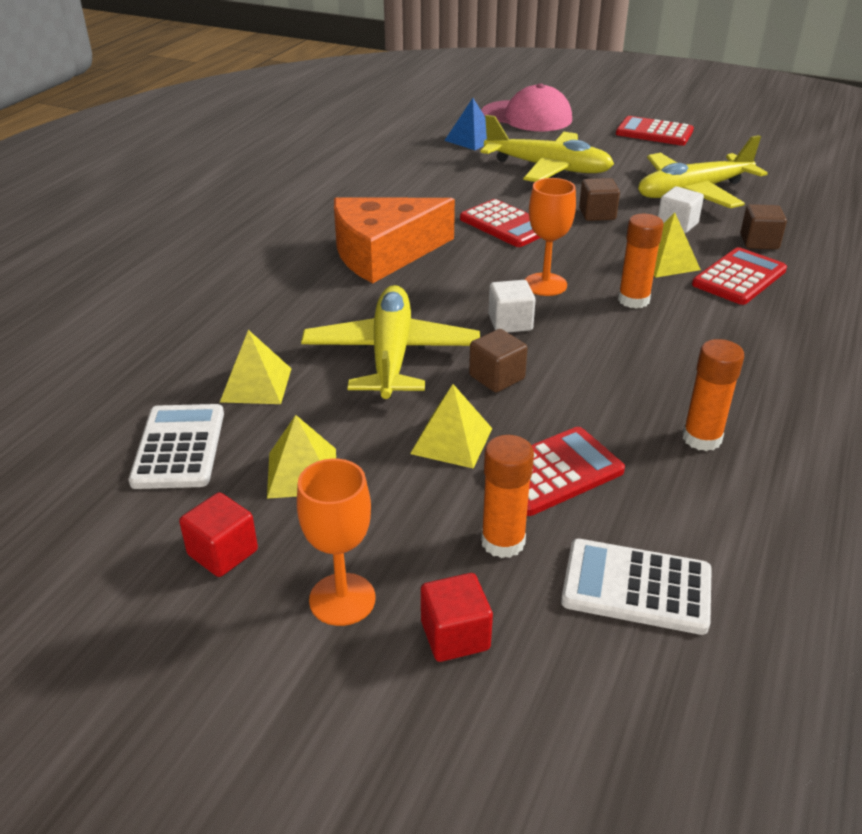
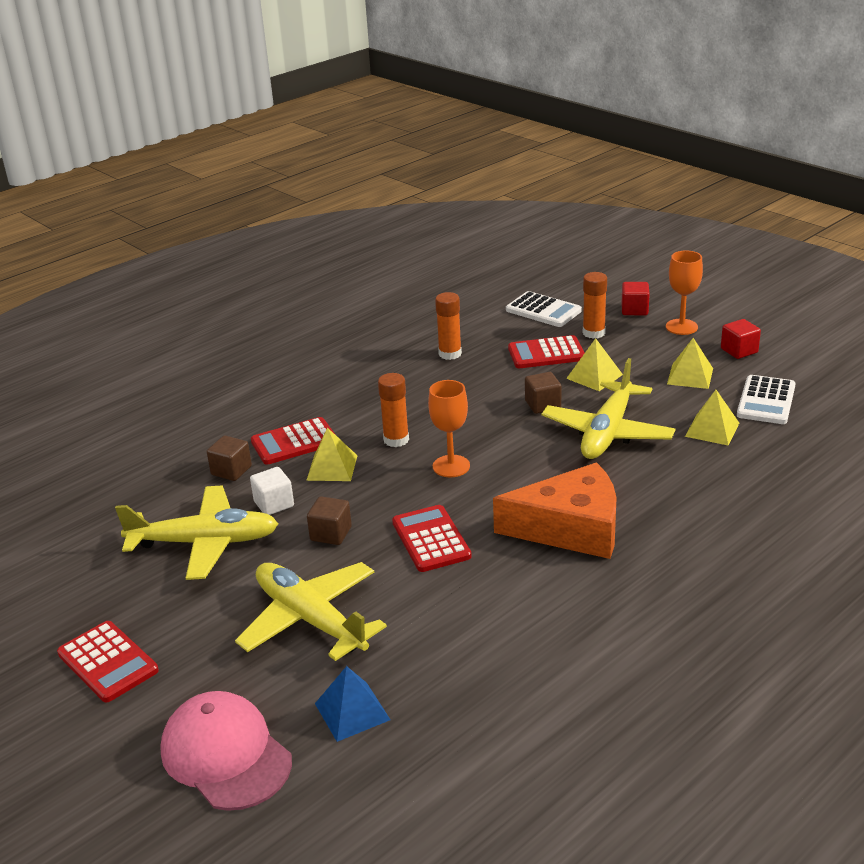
camera: 155 degrees left, 5 degrees down
(510, 323) = (505, 440): white cube -> none

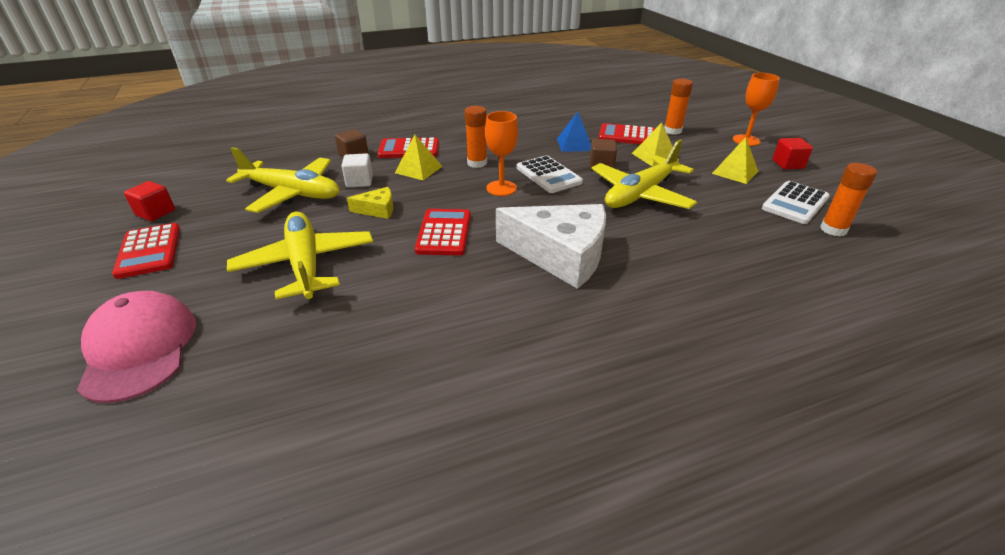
camera: 20 degrees right, 5 degrees up
(331, 534) = (377, 210): brown cube -> yellow cheese
(352, 711) = (262, 347): blue pyramid -> blue pyramid (574, 144)
(450, 354) = (557, 123): orange glue stick -> orange glue stick (833, 229)
(543, 310) = (643, 112): white calculator -> white calculator (548, 175)
(571, 528) = (560, 255): orange cheese -> white cheese
(634, 310) = (714, 123): red cube -> red cube (155, 213)
(712, 429) = (733, 212): yellow pyramid -> none

